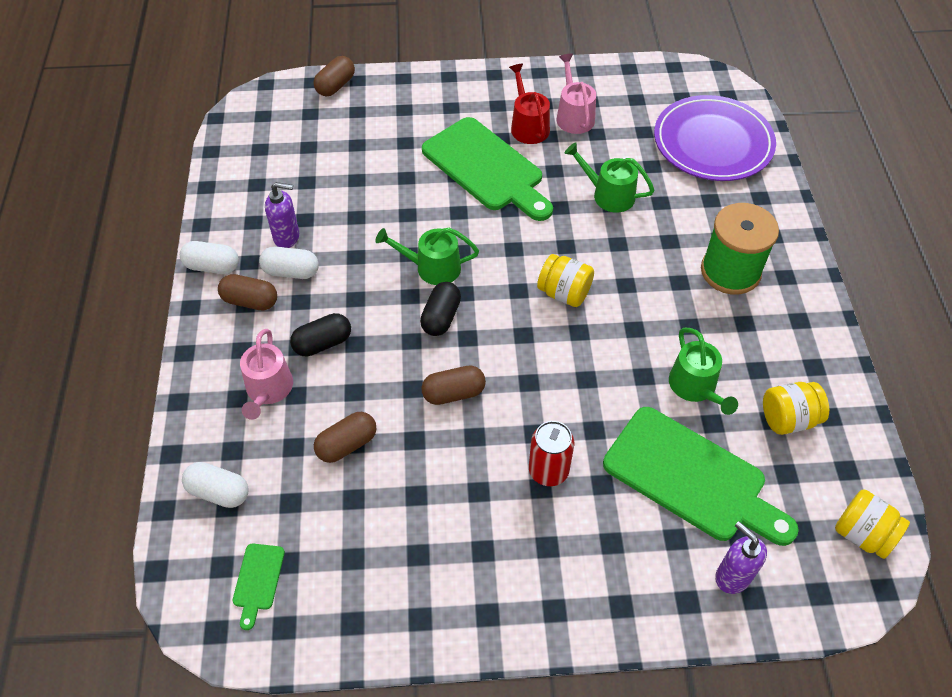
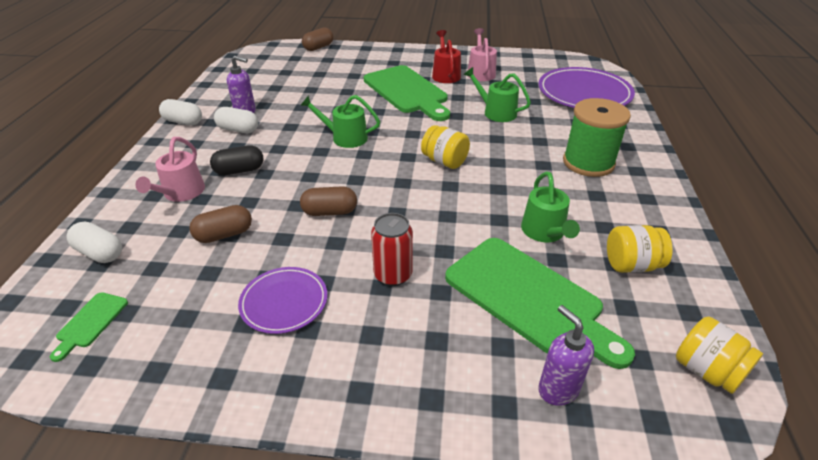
camera: 10 degrees right, 15 degrees down
(250, 301) = (199, 142): brown capsule -> none
(441, 317) = (339, 165): black capsule -> none
(447, 523) = (284, 302): none -> purple plate

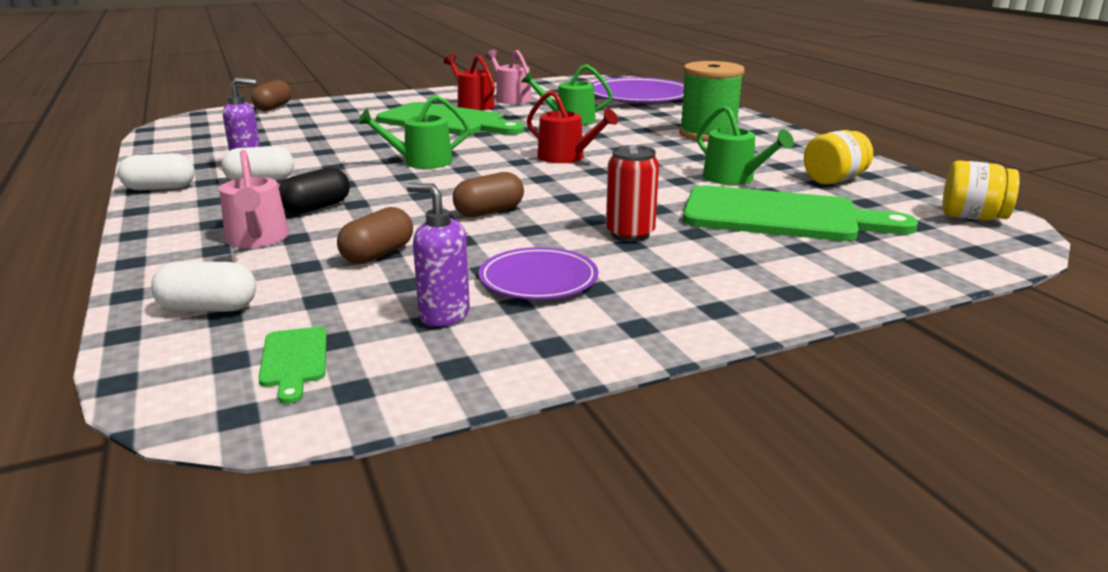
camera: 30 degrees left, 15 degrees down
(444, 161) = (566, 157): yellow jar -> red watering can
(557, 389) = (884, 256): purple soap dispenser -> purple soap dispenser (444, 315)

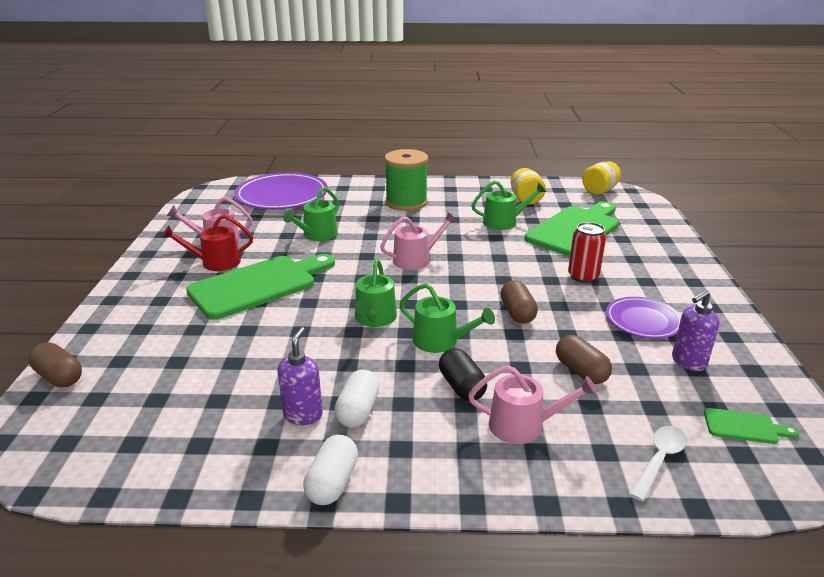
camera: 65 degrees left, 5 degrees up
(209, 308) = (659, 460): white capsule -> white spoon
(397, 189) = (440, 341): none -> green watering can
(566, 157) = (416, 259): red watering can -> pink watering can

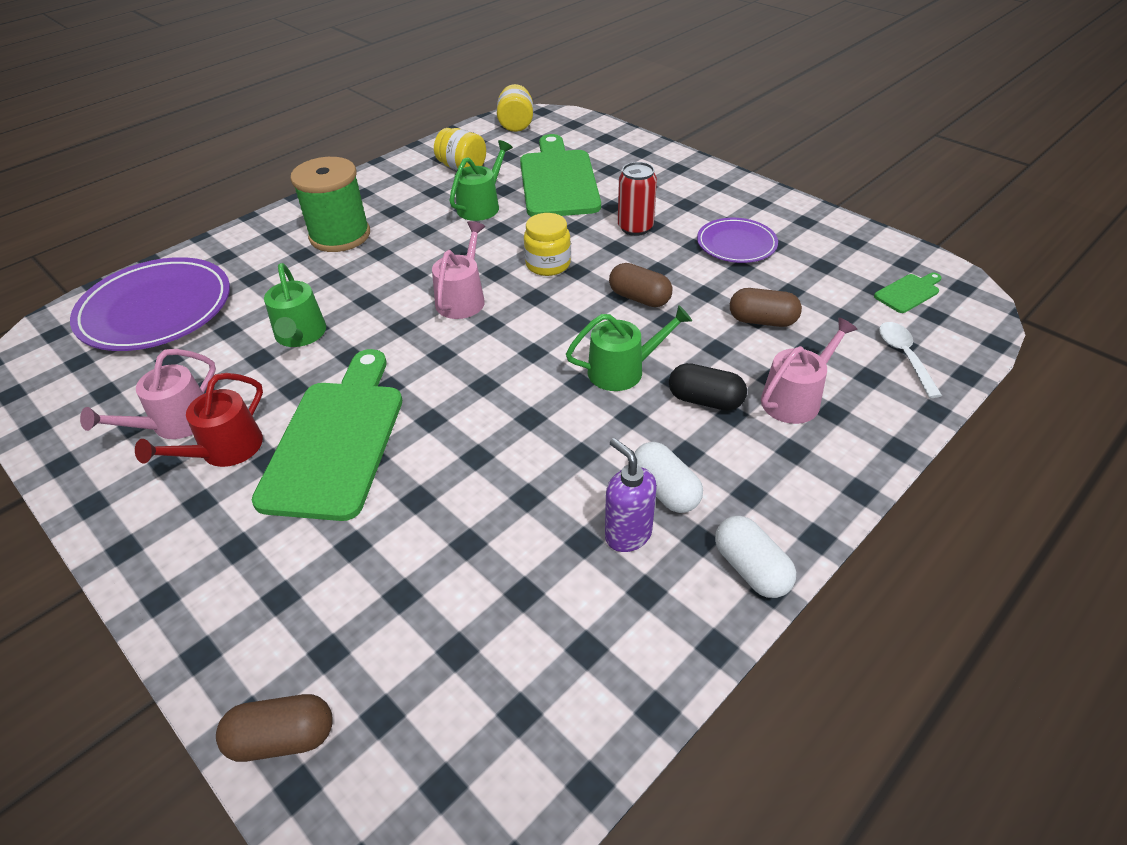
camera: 45 degrees left, 15 degrees up
(374, 318) = (528, 390): green watering can -> none
(492, 268) = (548, 264): none -> yellow jar
(688, 362) = (812, 262): purple soap dispenser -> none

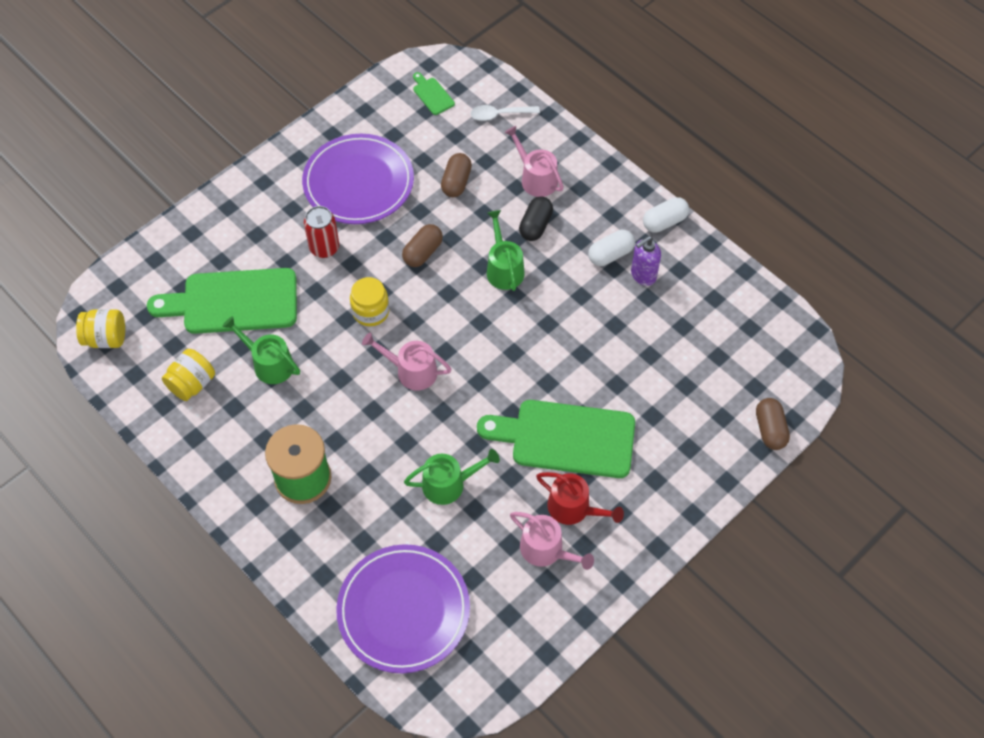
camera: 90 degrees left, 15 degrees up
(736, 244) = (358, 183): purple plate -> purple plate, size x1.75

